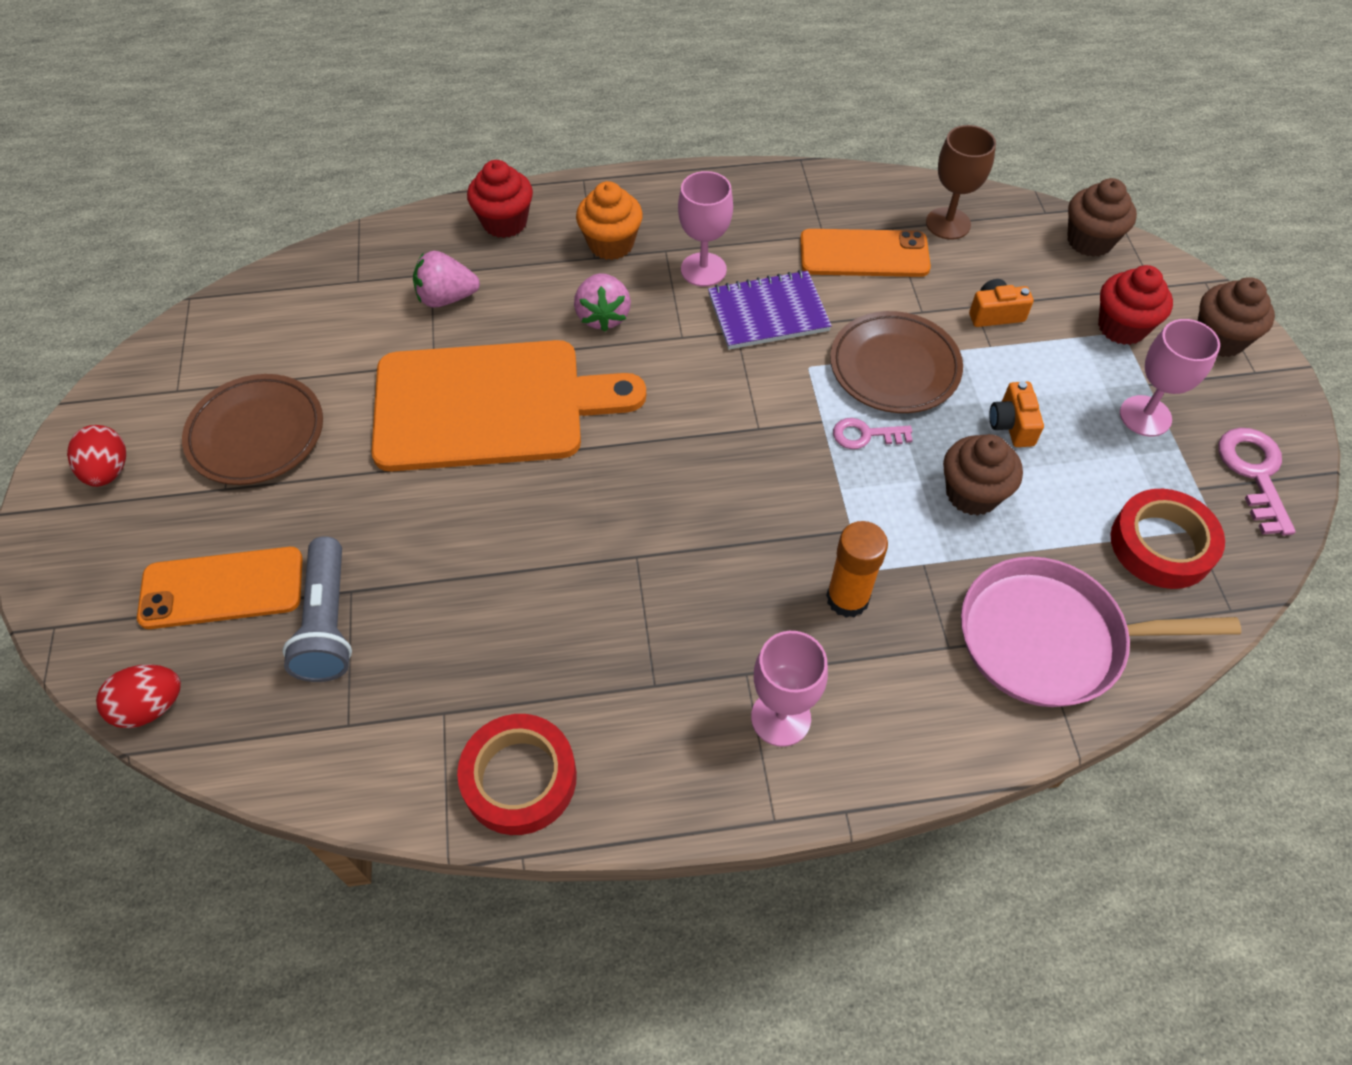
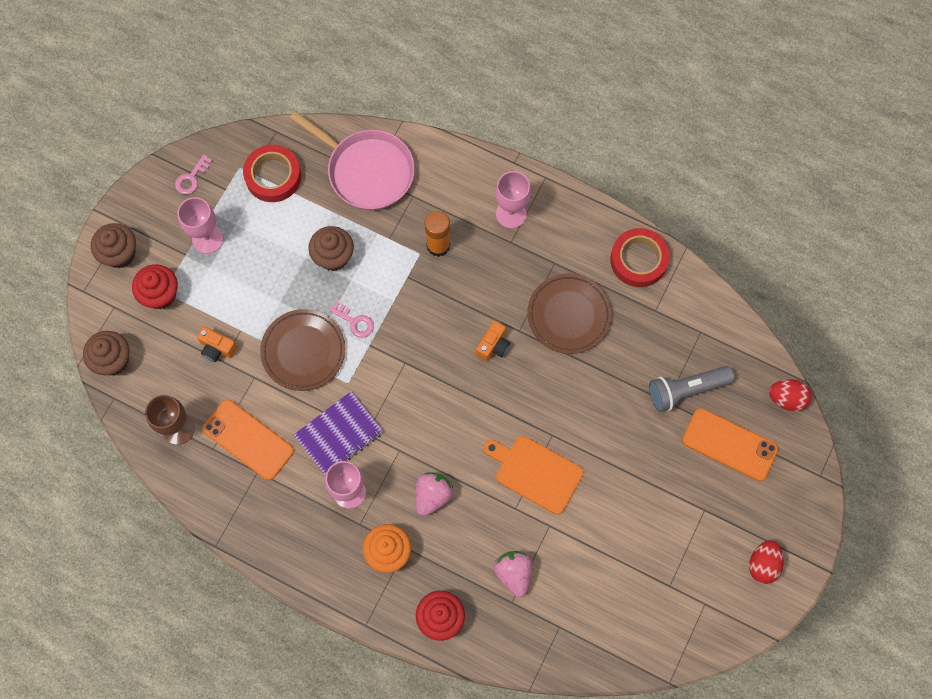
camera: 145 degrees left, 15 degrees up
(256, 434) = (672, 537): brown plate -> brown plate (568, 315)
(328, 623) = (686, 390): grey flashlight -> grey flashlight turned 135 degrees counterclockwise
(447, 298) = (514, 573): pink strawberry -> pink strawberry turned 135 degrees counterclockwise
(490, 405) = (535, 473): orange cutting board -> orange cutting board, size x0.58
(768, 313) = (339, 434): purple notebook -> purple notebook turned 60 degrees counterclockwise
(1012, 425) = (277, 278): orange camera -> orange camera (493, 345)
(1254, 473) = (191, 178): pink key -> pink key, size x0.63

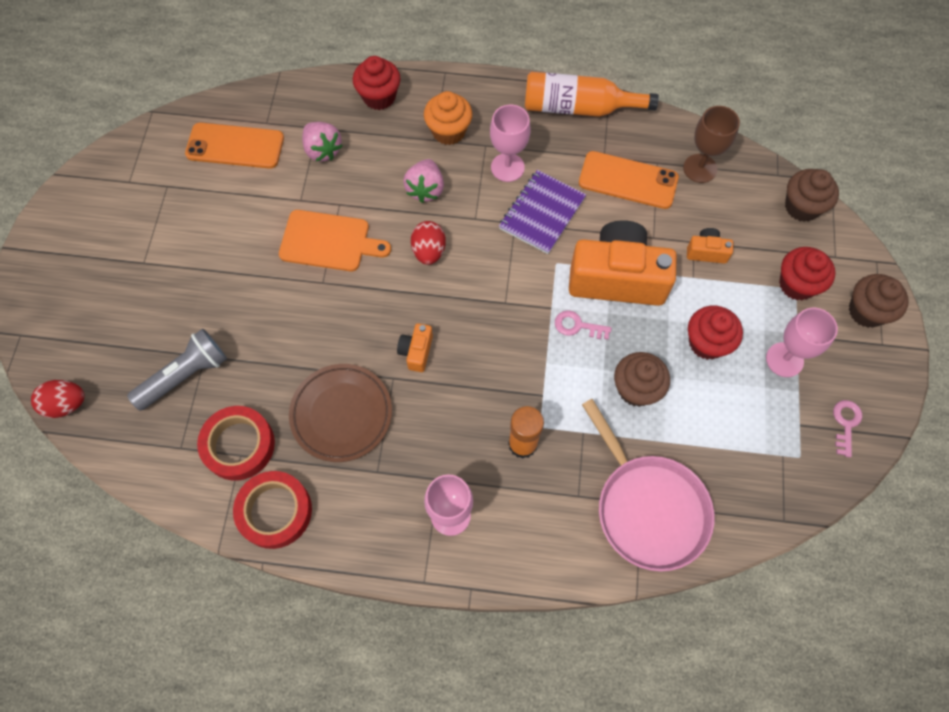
camera: 160 degrees right, 5 degrees down
(255, 534) = (578, 107): none -> orange bottle
(260, 273) = (707, 343): none -> red cupcake
(273, 176) = (755, 460): red tape -> red tape (239, 445)
(303, 351) = (617, 278): brown plate -> orange camera
(367, 171) = (648, 508): pink pan -> pink pan turned 135 degrees counterclockwise
(729, 444) = (126, 334): orange phone -> orange phone (235, 146)
(763, 564) = (74, 232): red egg -> red egg (429, 251)

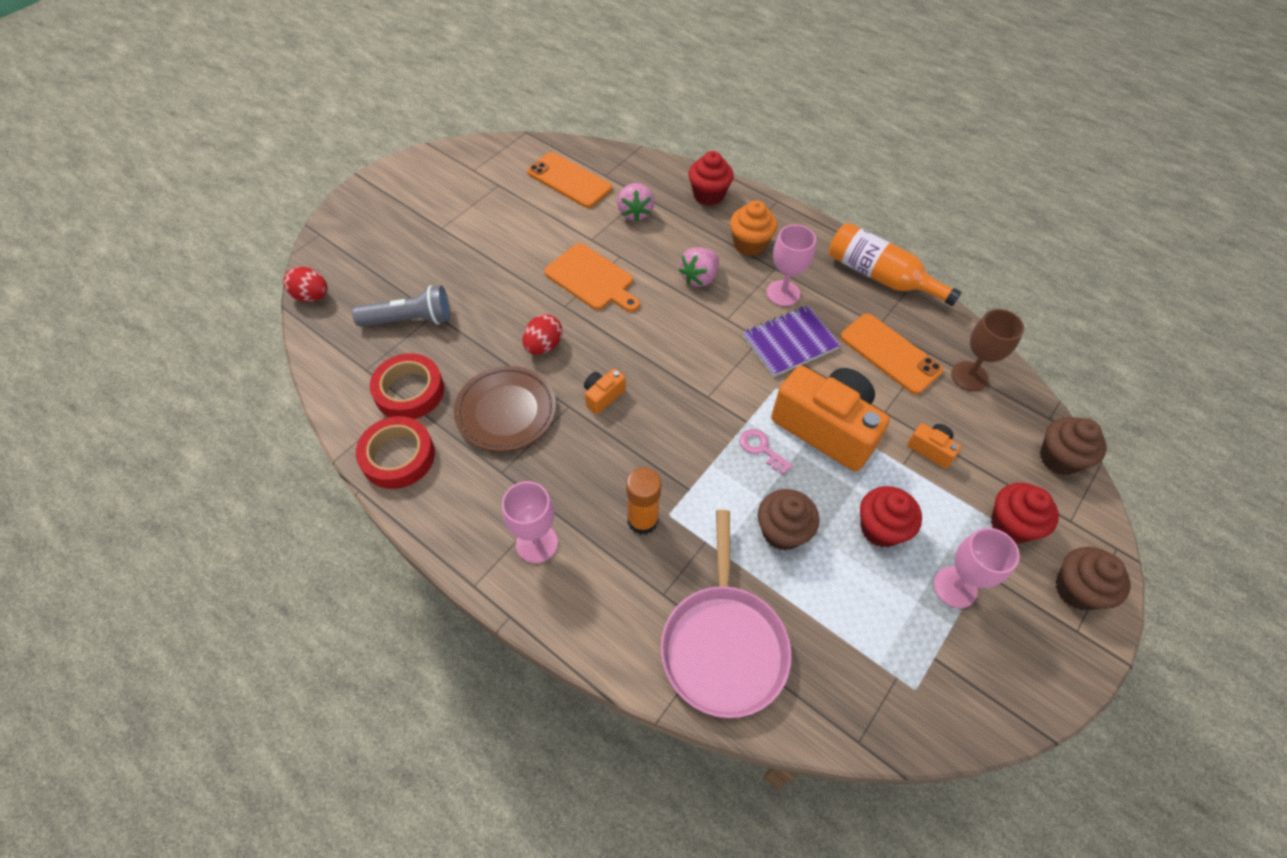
camera: 30 degrees right, 10 degrees down
(429, 251) = (669, 325): red egg -> red egg (543, 346)
(846, 424) = (987, 686): pink key -> none

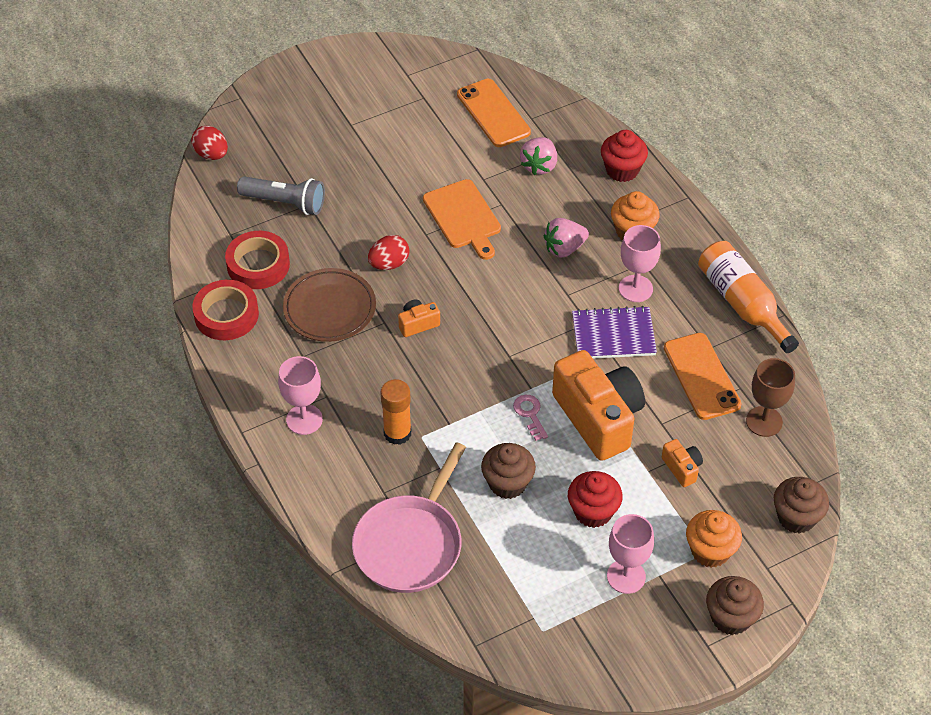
camera: 25 degrees right, 5 degrees down
(1011, 525) = (710, 551): red cupcake -> orange cupcake

